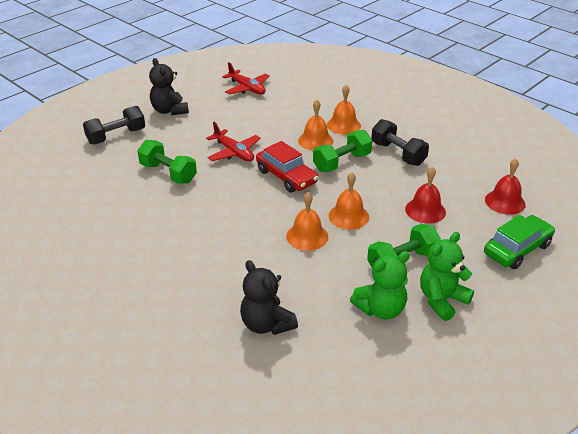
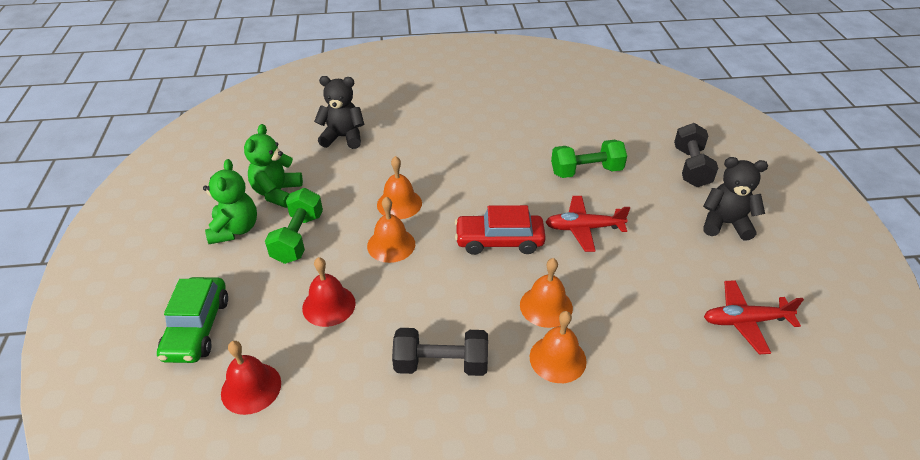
camera: 130 degrees right, 5 degrees up
(342, 162) = (479, 299): green dumbbell -> none

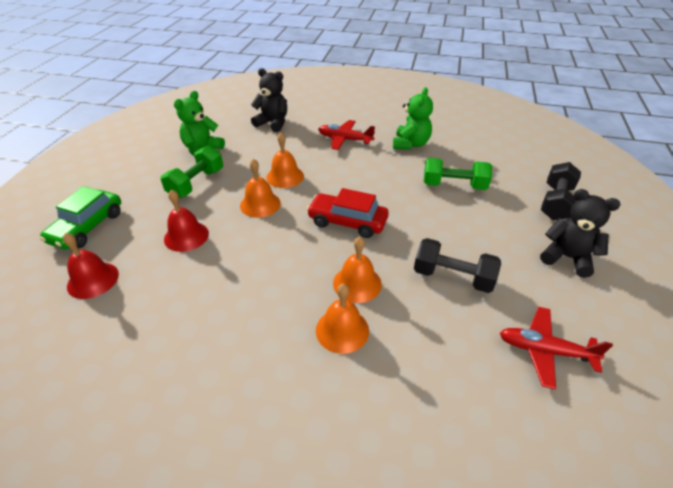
camera: 20 degrees right, 0 degrees up
(235, 229) = (158, 168): green teddy bear -> green teddy bear (410, 144)
(441, 364) = (242, 305): black dumbbell -> black dumbbell (453, 277)
(583, 228) = (426, 229): red plane -> red plane (344, 140)

